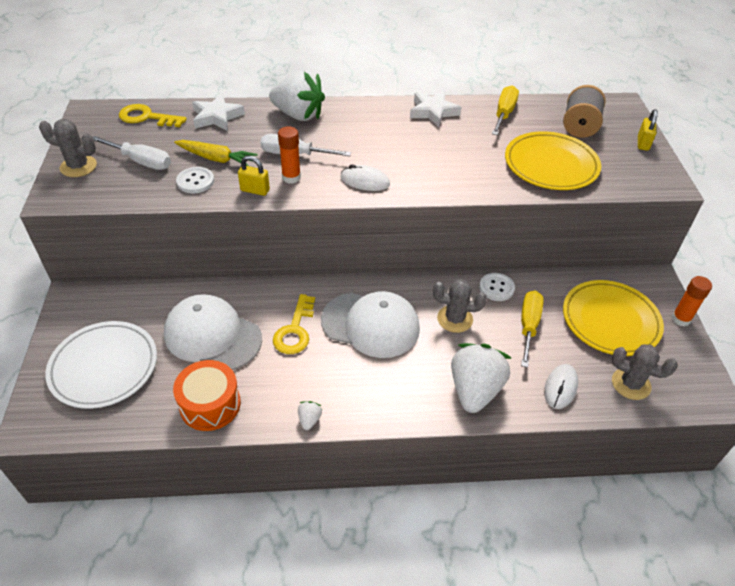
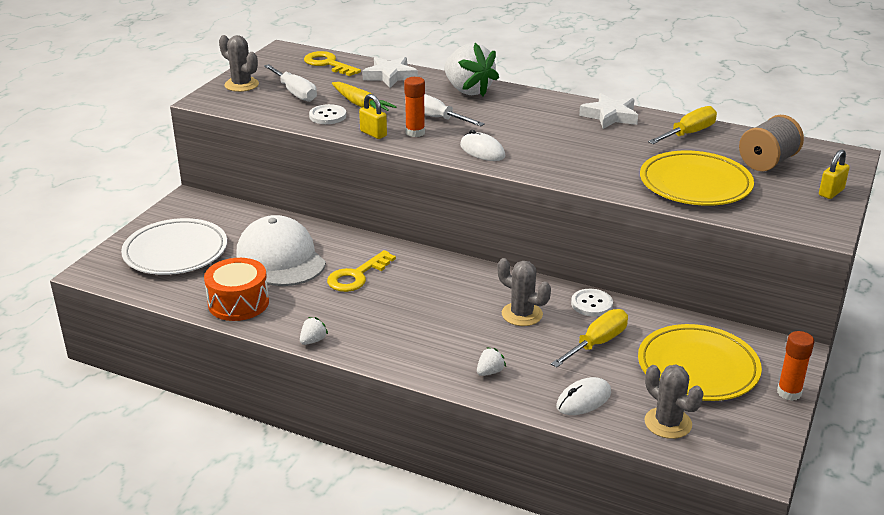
camera: 30 degrees right, 15 degrees down
(371, 324) = (432, 293): white cap -> none
(474, 390) = (490, 372): white strawberry -> white strawberry, size x0.41

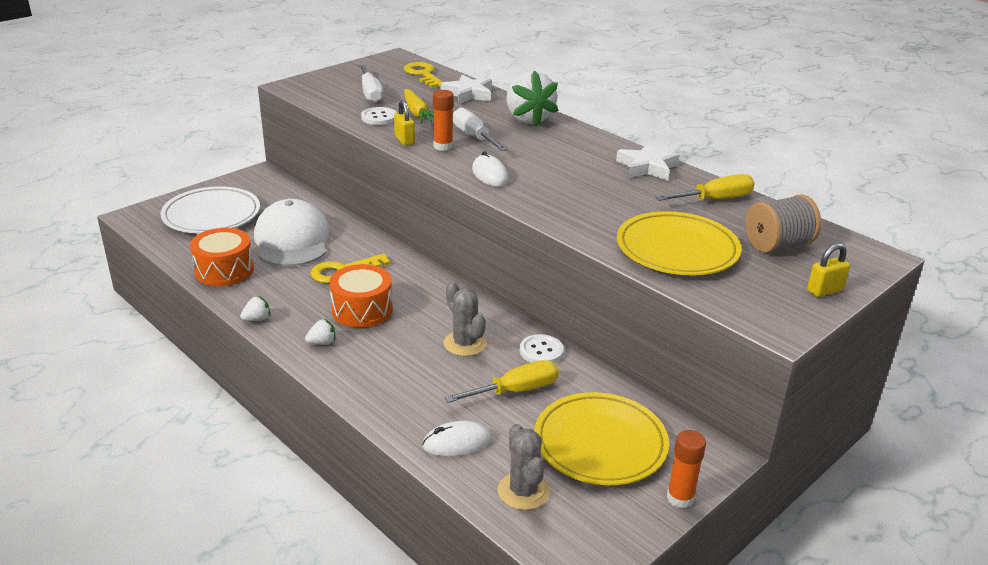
camera: 20 degrees right, 0 degrees up
(241, 85) = (332, 79): grey cactus -> none
(405, 307) = (362, 309): none -> orange drum
(490, 372) = (389, 390): white strawberry -> white strawberry (322, 342)

